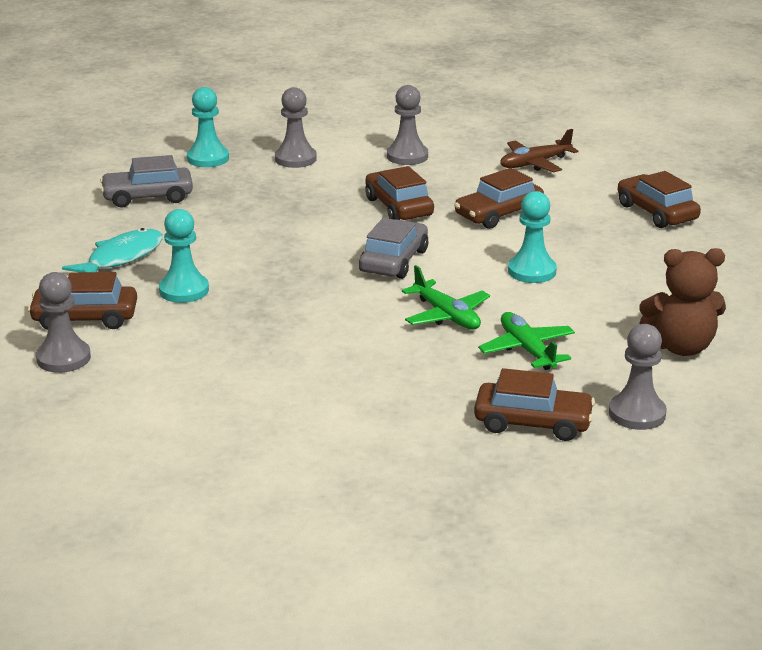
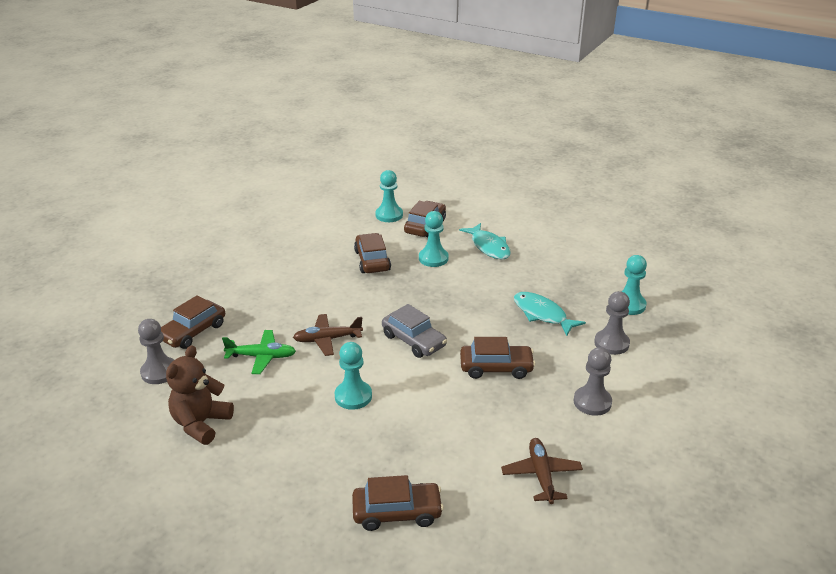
camera: 115 degrees right, 5 degrees up
(63, 358) = (389, 215): grey pawn -> turquoise pawn
(148, 197) = (572, 270): grey car -> none
(269, 199) = (542, 314): none -> turquoise fish
(447, 316) = (327, 339): green plane -> brown plane
(498, 214) = (453, 414): brown car -> brown car (372, 260)

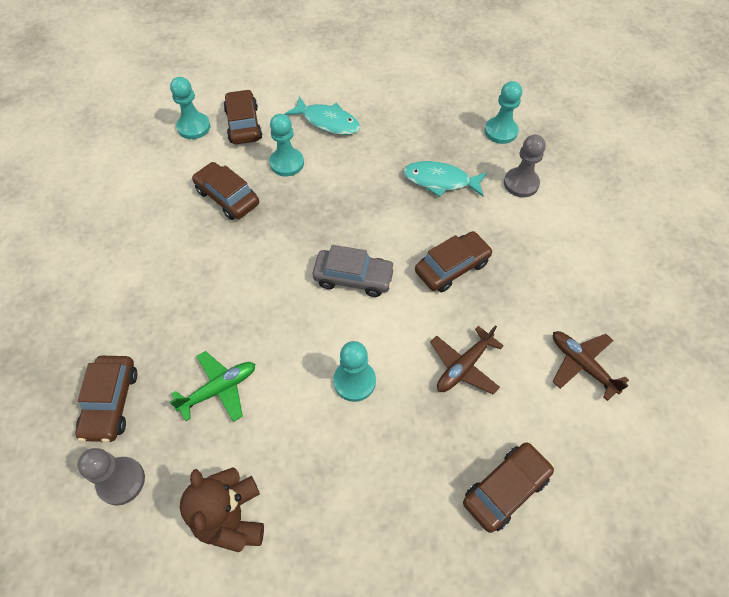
camera: 35 degrees left, 25 degrees up
(327, 339) = (268, 326): brown plane -> brown plane (463, 366)
(592, 402) = (557, 259): grey pawn -> none

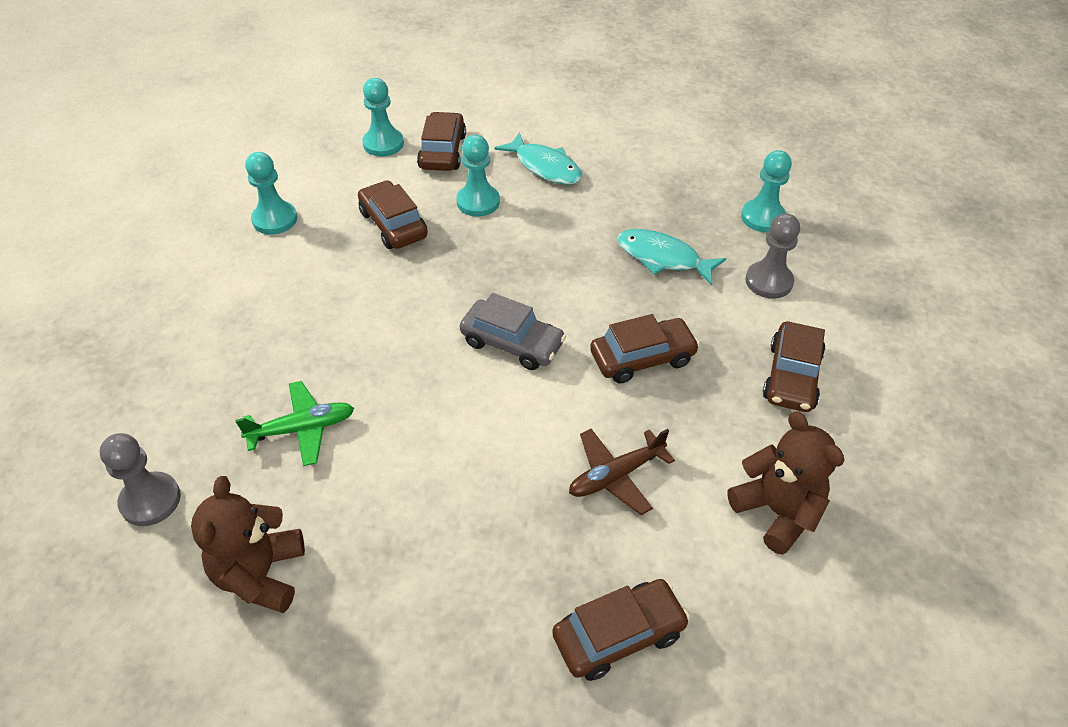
camera: 15 degrees right, 10 degrees down
(111, 402) = (173, 413): brown car -> brown car (792, 376)
(354, 381) = (469, 459): turquoise pawn -> turquoise pawn (275, 219)
(581, 365) = (777, 511): brown plane -> brown teddy bear

